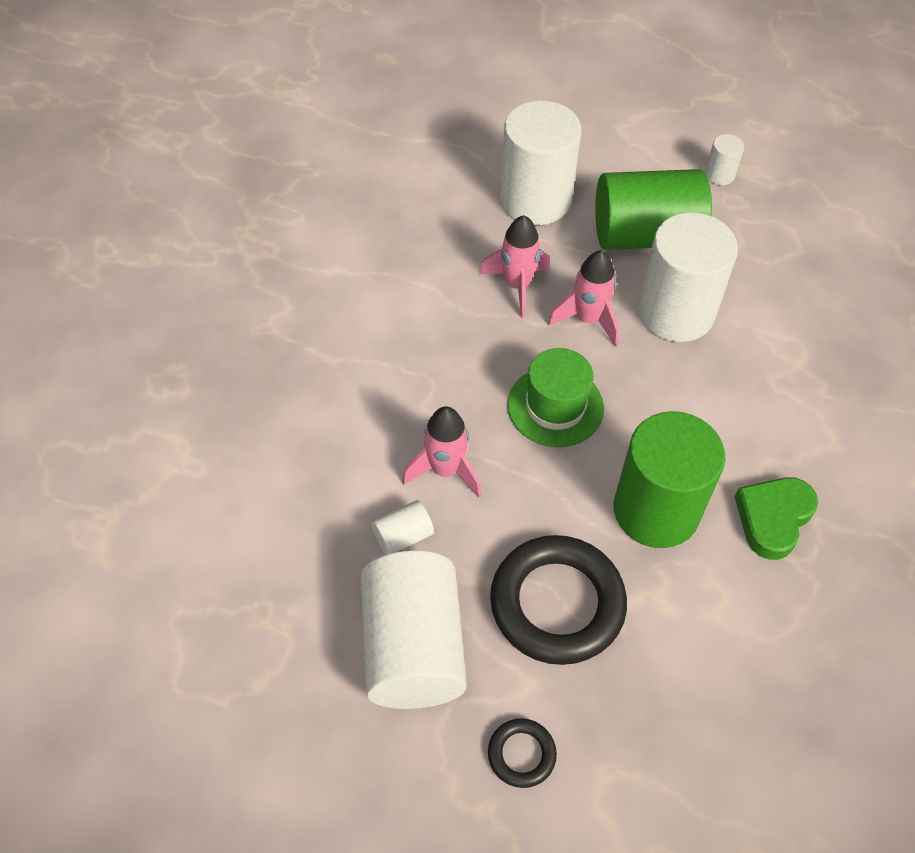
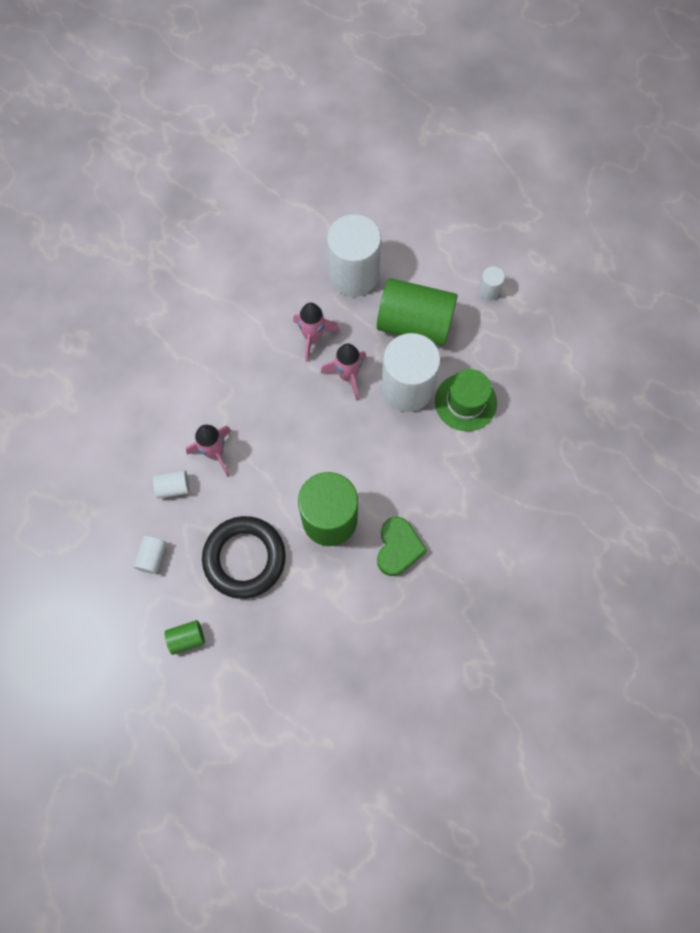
camera: 20 degrees right, 15 degrees up
(413, 647) = (152, 557): white cylinder -> white cylinder, size x0.43
(521, 754) = (187, 638): black ring -> green cylinder
(555, 406) = (299, 431): green hat -> green hat (465, 402)
(773, 518) = (398, 548): green heart -> green heart turned 135 degrees clockwise

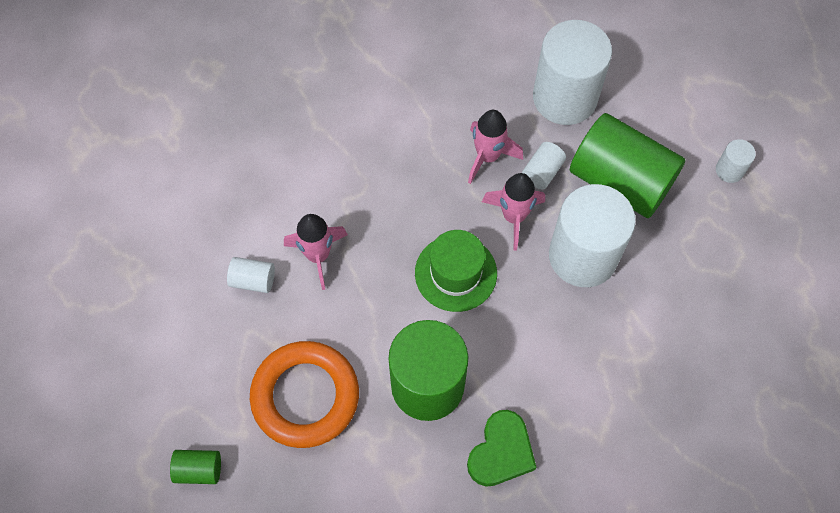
camera: 20 degrees right, 5 degrees down
(152, 557) = (196, 355): white cylinder -> white cylinder (542, 172)
(244, 558) = (305, 396): black ring -> orange ring
(465, 402) = (652, 298): green hat -> green hat (455, 273)

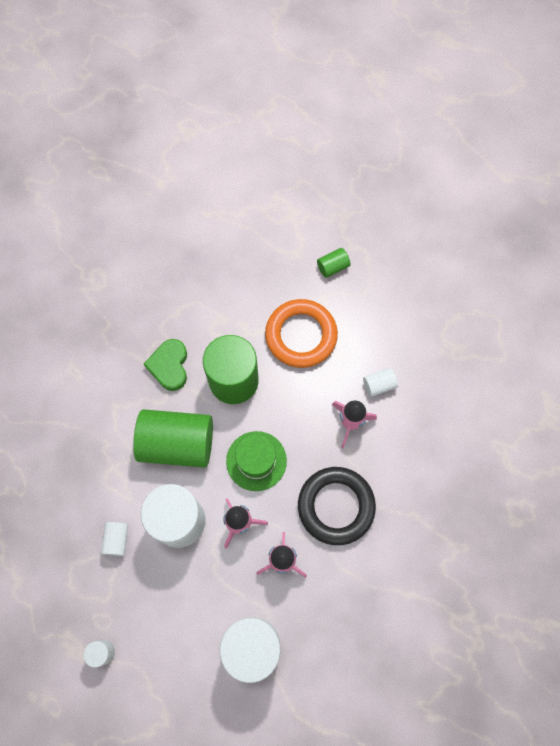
camera: 150 degrees right, 5 degrees up
(395, 178) = (336, 506): none -> black ring
(542, 172) = (238, 570): white cylinder -> white cylinder (117, 540)
(620, 181) = (179, 595): green cylinder -> green cylinder (177, 443)

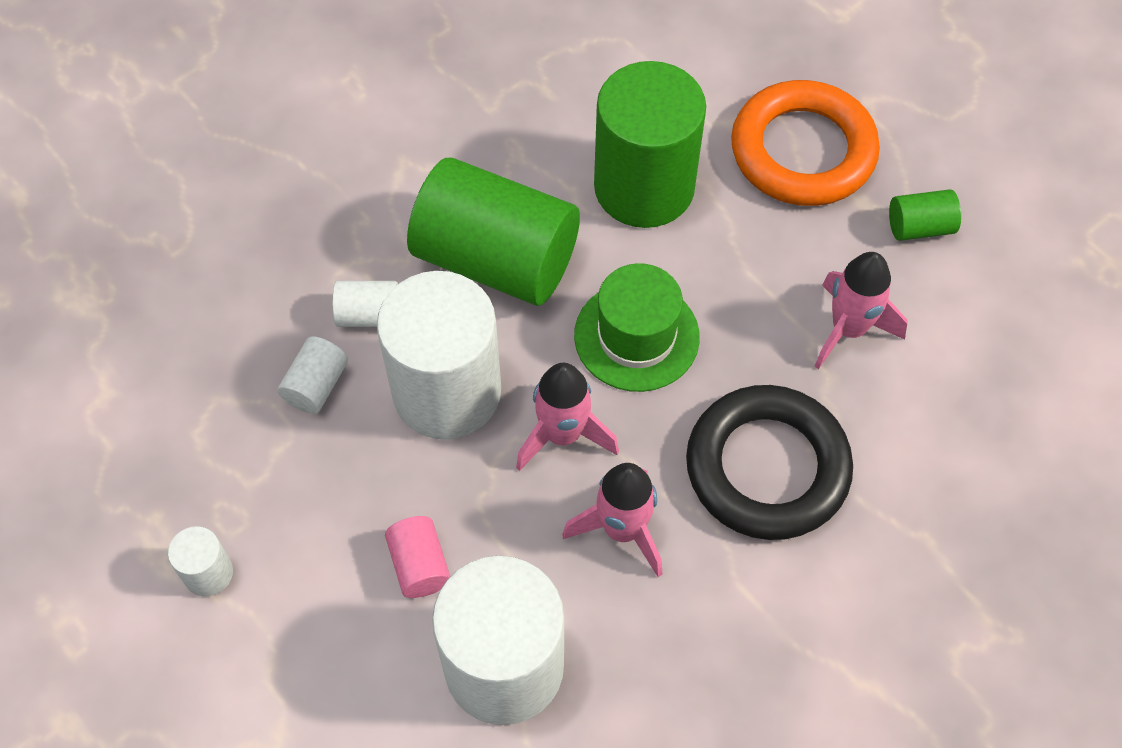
camera: 20 degrees right, 10 degrees down
(169, 366) = (532, 127): green heart -> none
(198, 612) = (419, 565): none -> pink cylinder
(333, 267) = (906, 56): green cylinder -> green cylinder (919, 227)
(379, 385) = (930, 281): white cylinder -> white cylinder (369, 315)

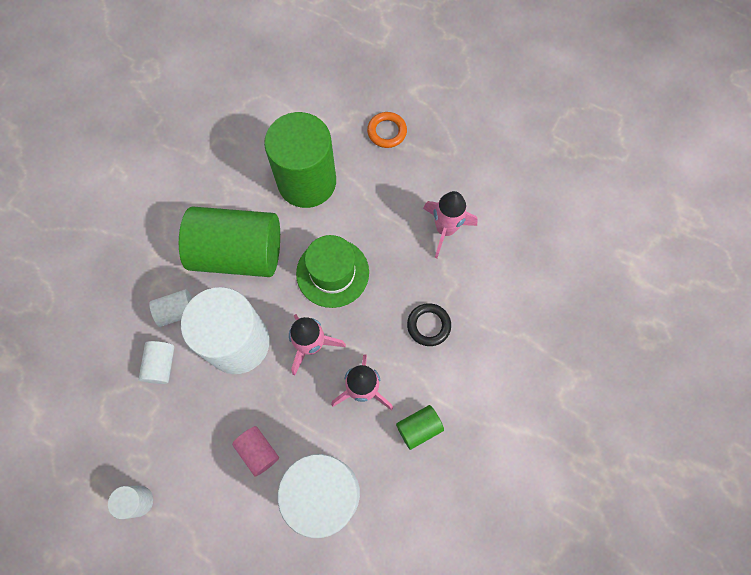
camera: 20 degrees left, 10 degrees up
(767, 467) = (428, 325): black ring -> black ring, size x0.47
(802, 151) = (387, 132): orange ring -> orange ring, size x0.47
(919, 227) = (464, 157): green cylinder -> green cylinder (419, 428)

